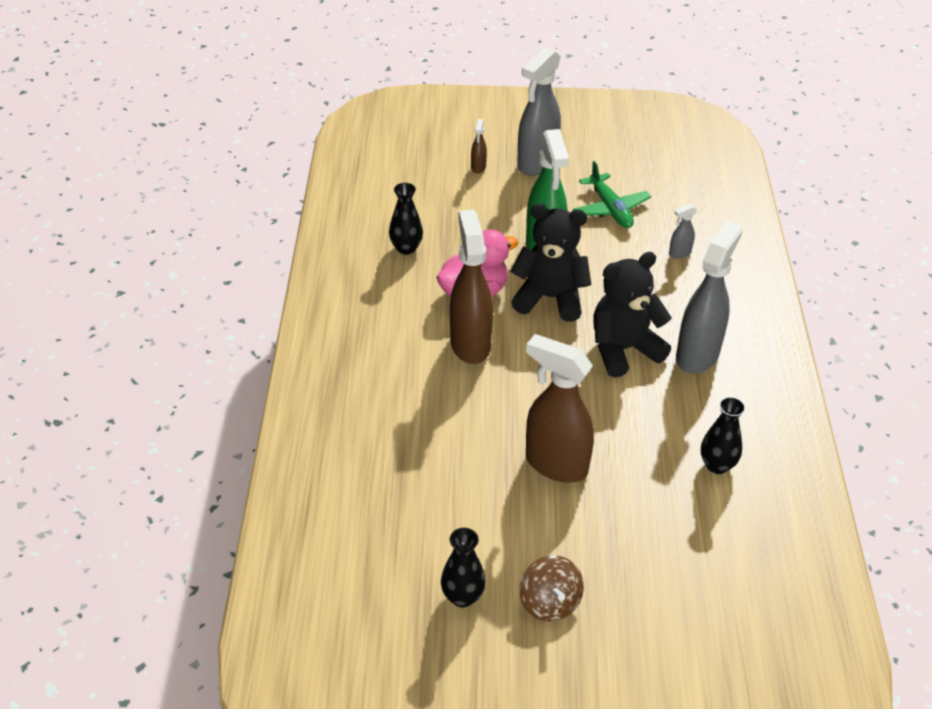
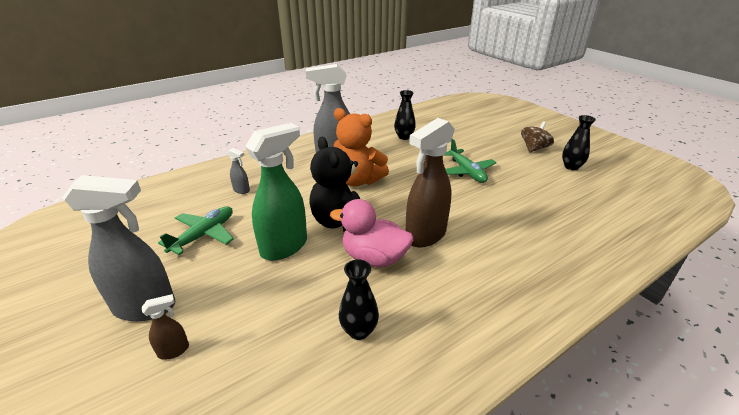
camera: 125 degrees left, 10 degrees down
(555, 464) = (466, 172): brown spray bottle -> green plane
(623, 349) = (358, 180): black teddy bear -> orange teddy bear

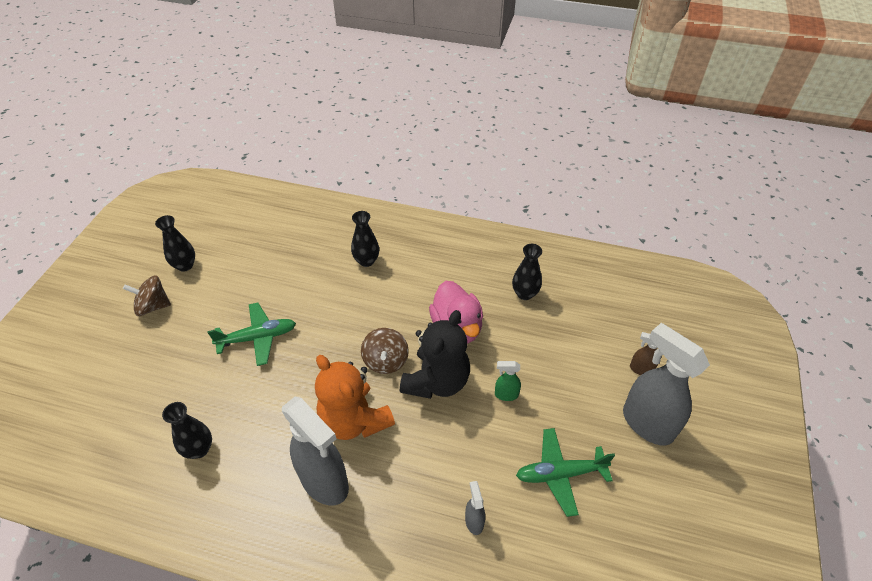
camera: 130 degrees left, 15 degrees up
(284, 247) = (506, 394): green spray bottle -> green spray bottle, size x0.44
(358, 180) = (354, 420): orange teddy bear -> orange teddy bear turned 150 degrees clockwise
(386, 209) = (385, 361): none -> brown spinning top
(425, 235) = (399, 313): brown spray bottle -> none
(466, 172) = (258, 338): green plane -> green plane turned 45 degrees clockwise
(509, 246) = (366, 261): none -> black vase

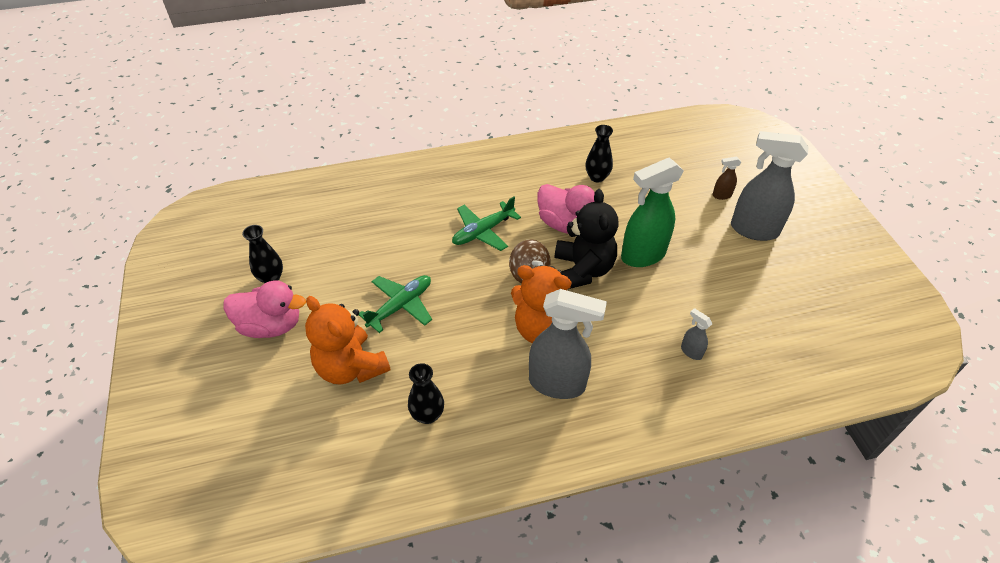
camera: 30 degrees left, 0 degrees up
(153, 306) = (271, 325): brown spinning top -> pink duck
(178, 373) = (351, 367): none -> orange teddy bear
(366, 261) = (445, 204): black vase -> none
(506, 394) = (642, 255): green spray bottle -> green spray bottle, size x2.29
(560, 474) = (723, 290): green plane -> green plane (483, 232)

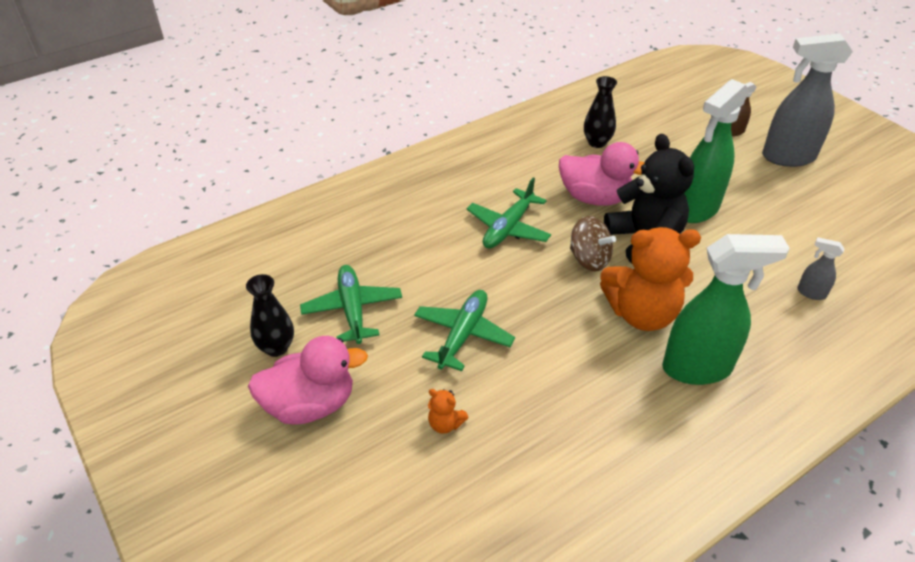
camera: 20 degrees left, 5 degrees down
(336, 264) = (352, 309): none -> green plane
(351, 367) = (445, 424): orange teddy bear -> orange teddy bear, size x0.41
(427, 415) = (574, 450): black vase -> none
(557, 384) = (697, 368): grey spray bottle -> green spray bottle

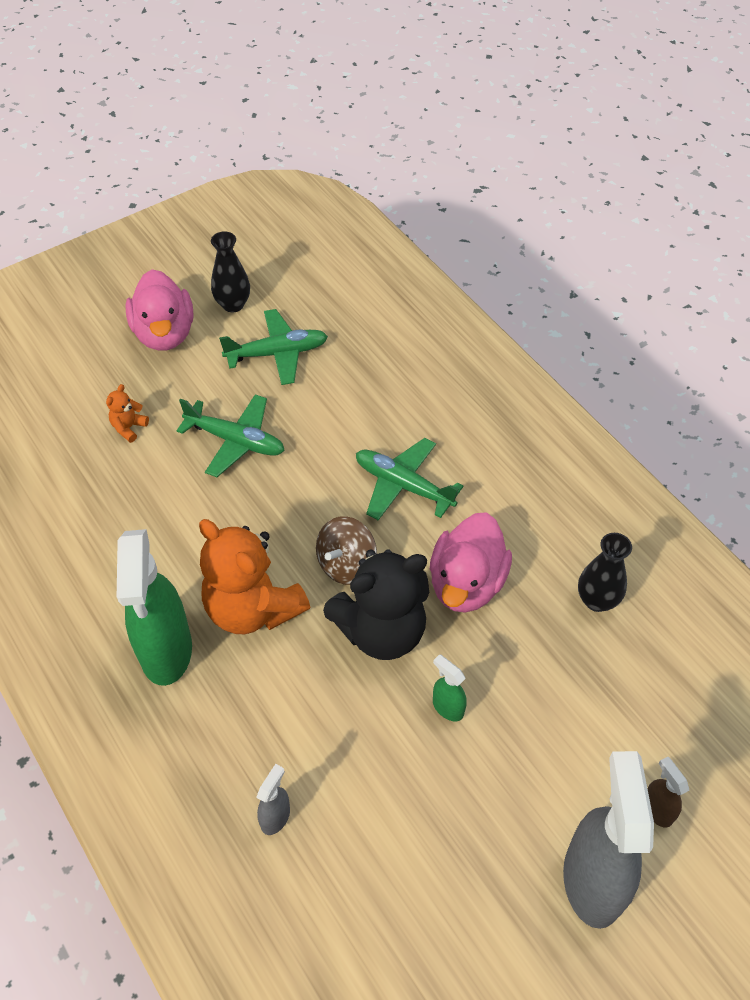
camera: 90 degrees right, 10 degrees up
(641, 314) = (253, 608): orange teddy bear -> orange teddy bear turned 45 degrees counterclockwise
(696, 209) = (447, 707): green spray bottle -> green spray bottle, size x0.44

